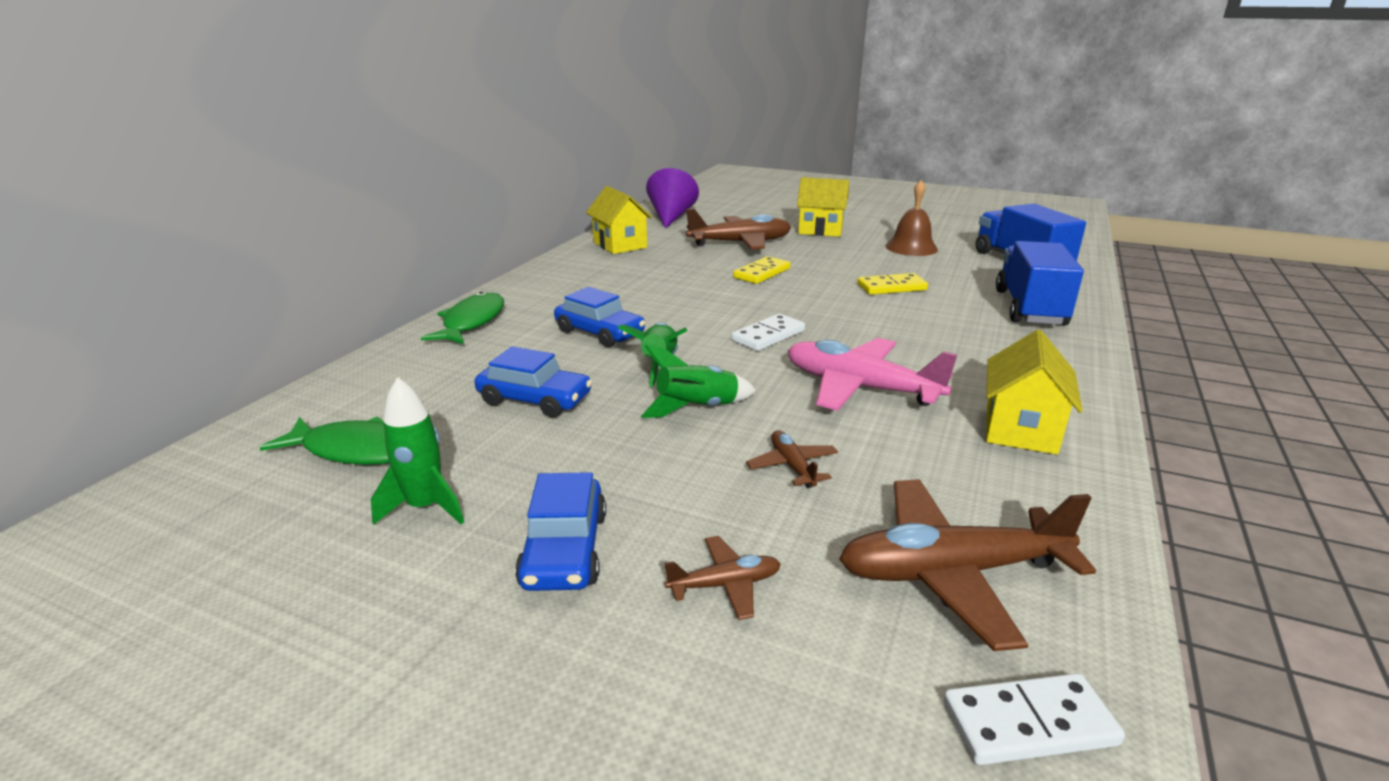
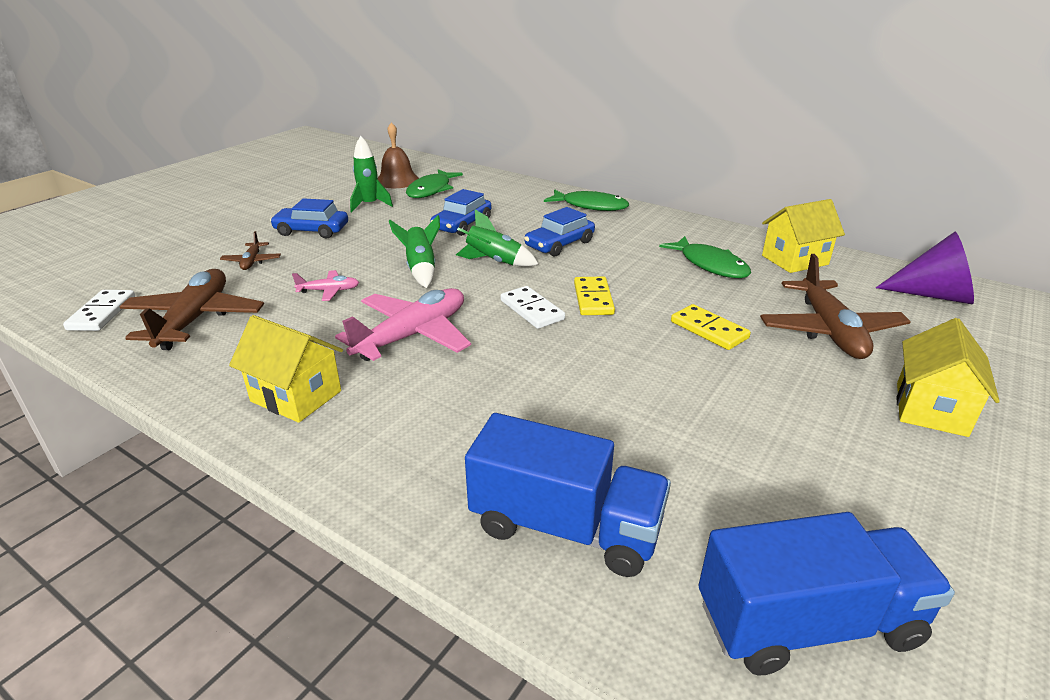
camera: 100 degrees right, 5 degrees up
(638, 270) = (710, 265): none -> green fish
(792, 466) = (329, 291): brown plane -> pink plane
(891, 287) = (660, 415): yellow domino -> yellow domino (593, 299)
(911, 247) = (862, 488): brown bell -> brown bell (397, 180)

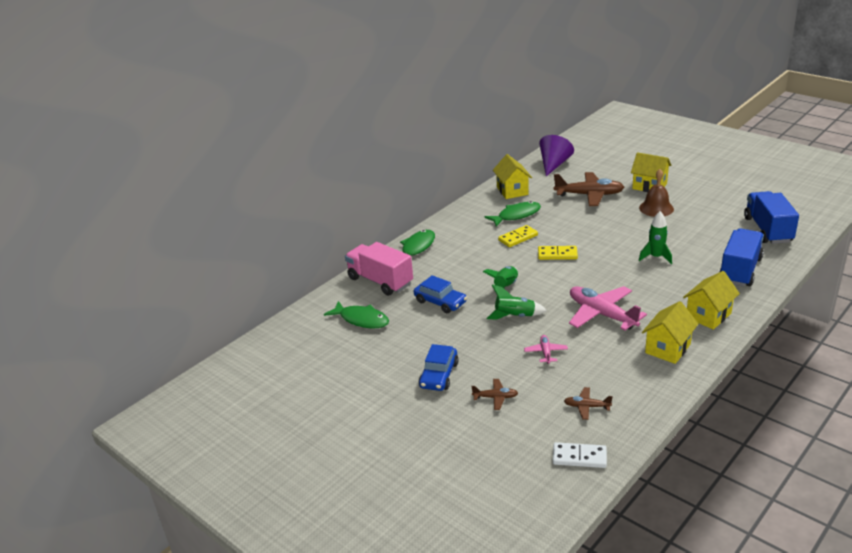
camera: 80 degrees left, 0 degrees up
(195, 319) = (587, 407): brown plane -> brown plane, size x0.48
(370, 205) = (388, 350): green rocket -> green rocket (655, 257)
(385, 454) = (708, 315): none -> yellow house
(397, 180) = (330, 340): brown bell -> brown bell (656, 208)
(509, 193) = (380, 281): none -> pink truck
(532, 310) = (571, 274): white domino -> none
(559, 244) = (481, 262): blue car -> none
(709, 330) = (590, 224): yellow domino -> yellow domino (518, 238)

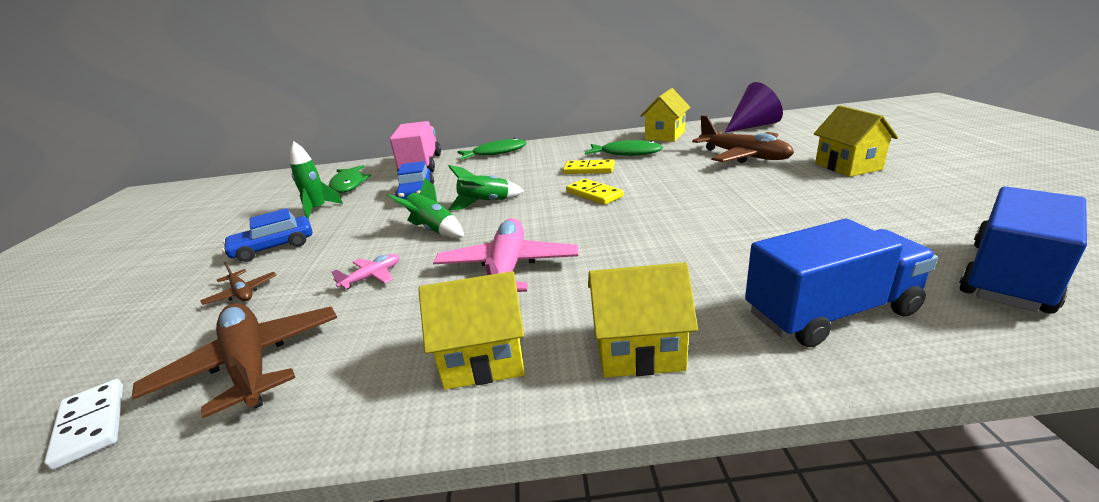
camera: 45 degrees right, 5 degrees down
(587, 407) = (250, 365): brown plane -> brown plane, size x2.08
(655, 257) = (708, 238): green rocket -> green rocket (318, 210)
(656, 208) = (815, 189): brown bell -> none

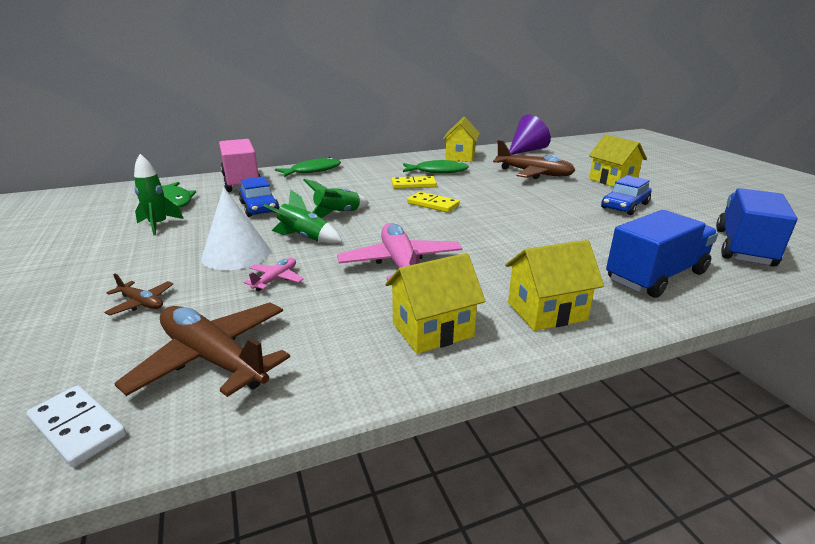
camera: 20 degrees left, 0 degrees up
(273, 247) = (138, 261): blue car -> blue car (625, 206)
(358, 245) = (236, 254): none -> white cone

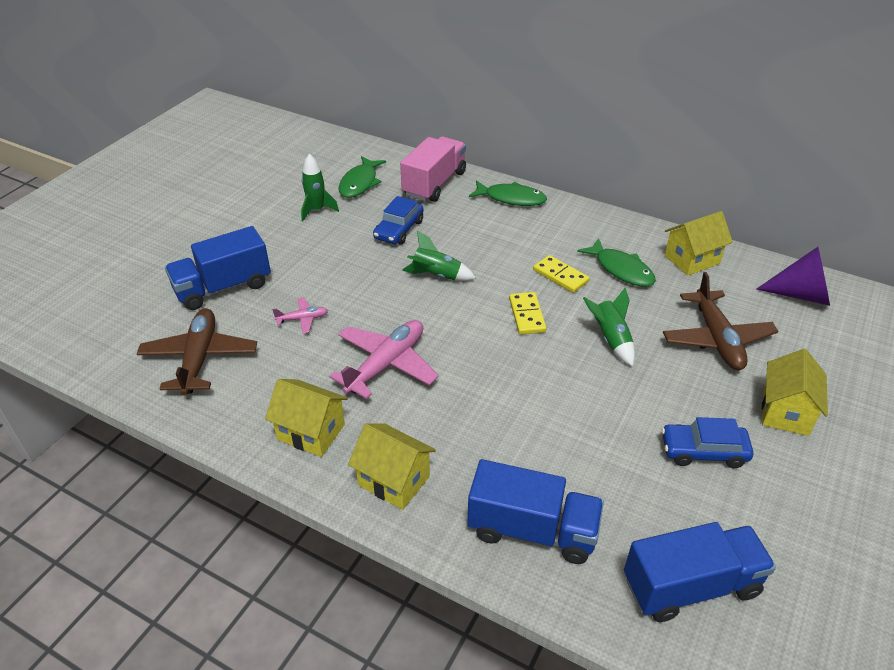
camera: 50 degrees right, 15 degrees up
(78, 427) = (117, 356): white domino -> none
(141, 303) = (223, 287): brown plane -> blue truck
(236, 254) = (316, 276): white cone -> none
(304, 238) = (375, 288): green rocket -> green rocket (611, 339)

